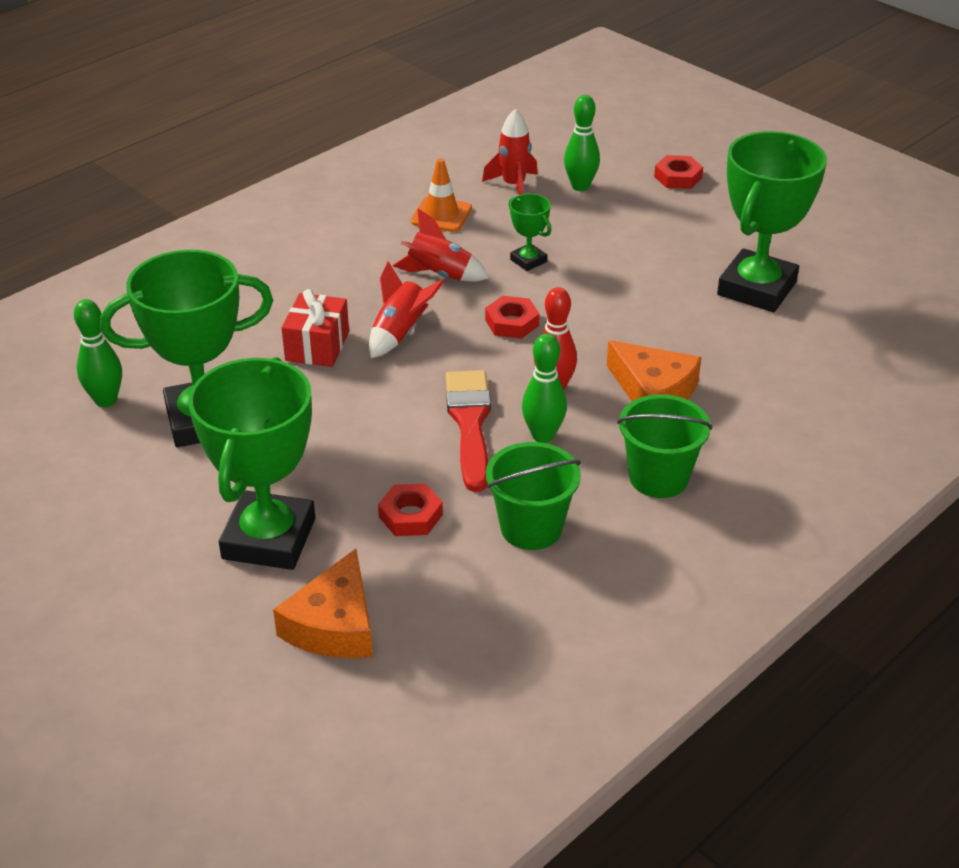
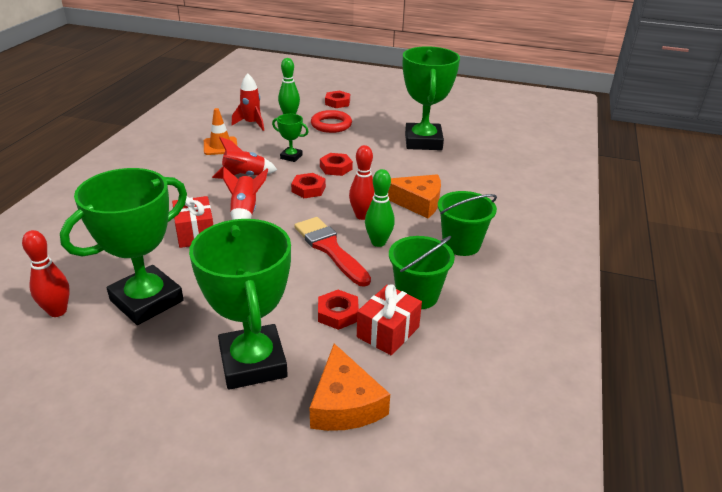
camera: 30 degrees left, 5 degrees down
(106, 400) = (57, 311): green bowling pin -> red bowling pin
(452, 561) = (388, 332): none -> red gift
(579, 298) = (336, 168): none -> red nut
(633, 218) = (331, 125): none -> red ring

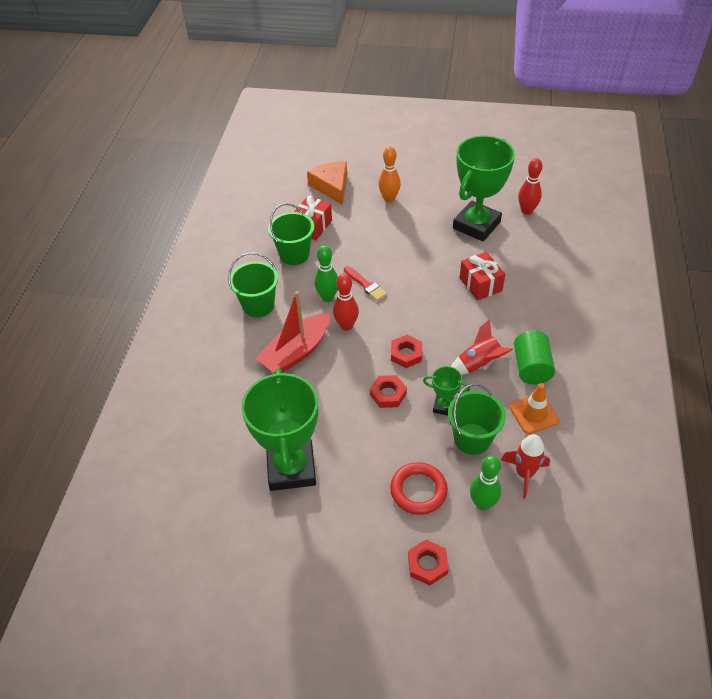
camera: 175 degrees right, 15 degrees up
(199, 169) = (531, 368): none -> green cylinder
(245, 212) = (452, 314): red rocket -> none
(252, 362) = (389, 199): green trophy -> orange bowling pin
(278, 140) = (472, 439): none -> green bucket
(330, 249) = (365, 285): red brush -> red brush, size x0.59
(338, 313) = (347, 234): red nut -> none
(417, 202) = (296, 352): orange cheese -> red boat

